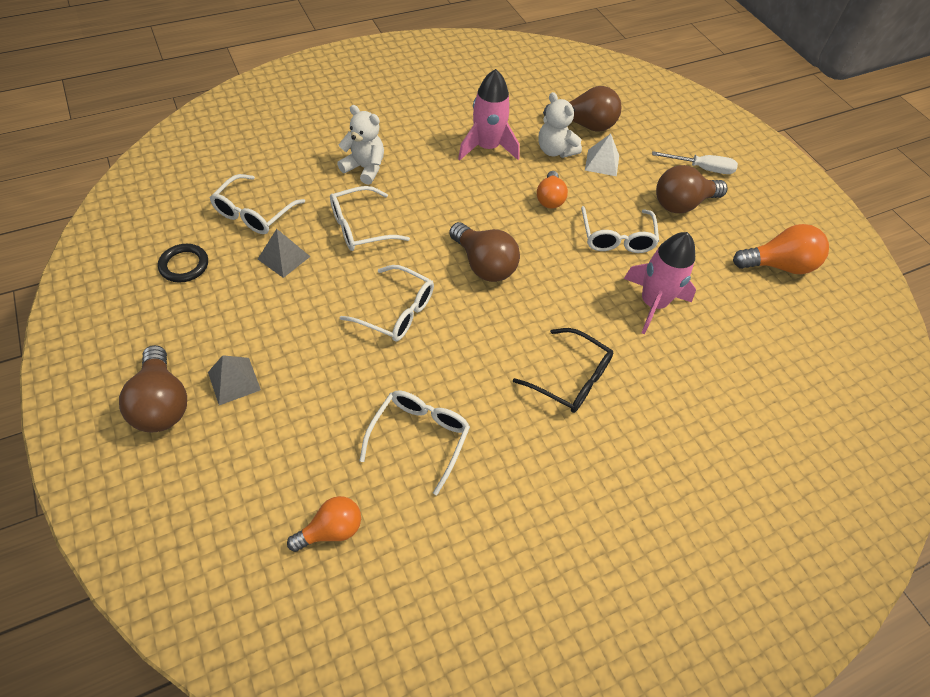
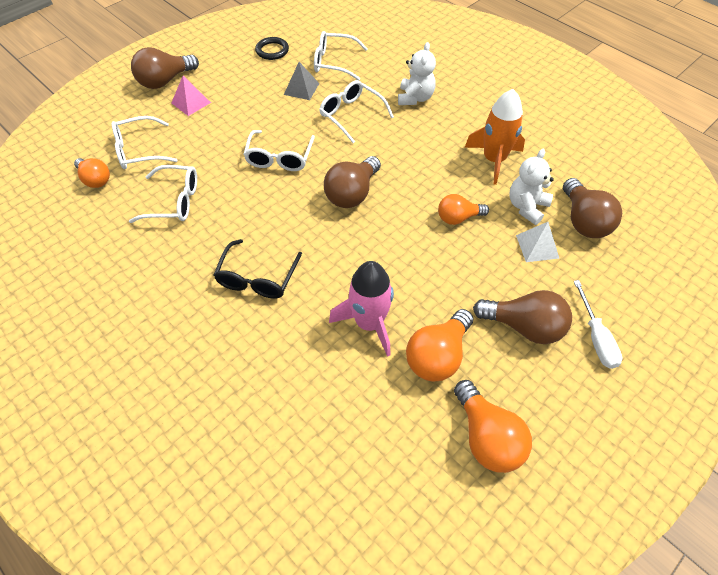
camera: 75 degrees right, 0 degrees up
(234, 381) = (191, 102): grey pyramid -> pink pyramid
(487, 147) = (493, 160): pink rocket -> orange rocket
(616, 238) = (438, 279): white glasses -> white glasses (139, 151)
(682, 204) = (524, 327): brown light bulb -> brown light bulb turned 150 degrees clockwise
(698, 268) = (438, 356): none -> orange light bulb

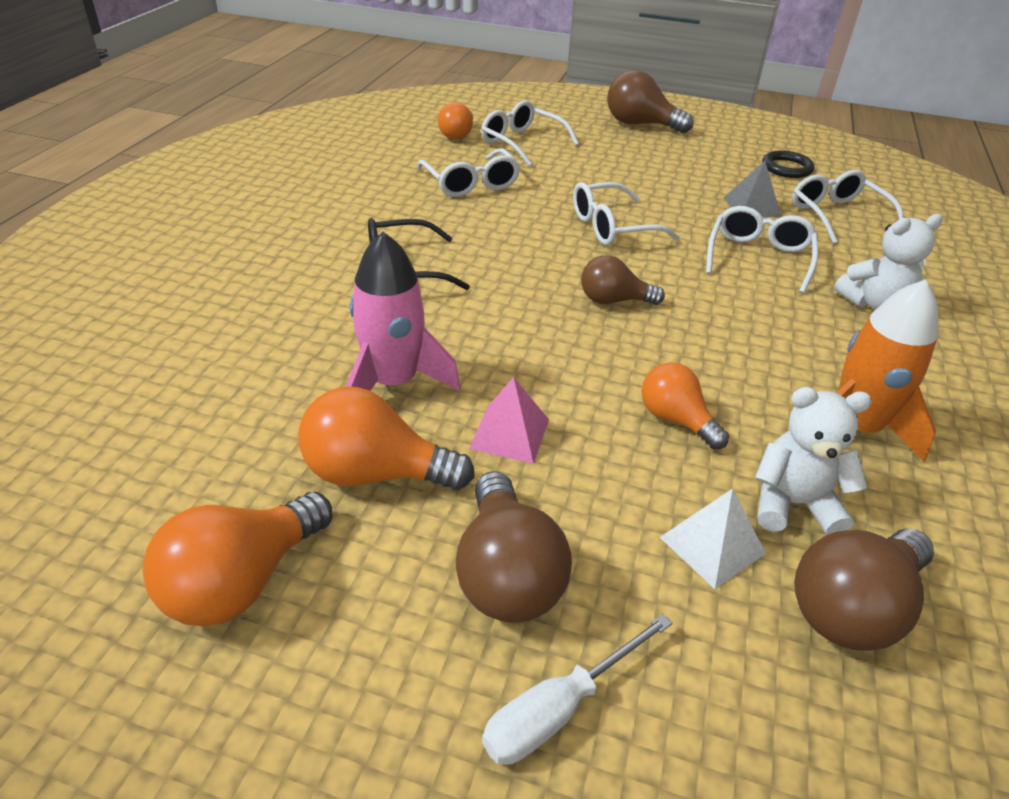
camera: 60 degrees right, 15 degrees down
(191, 102) = (628, 147): pink pyramid -> pink pyramid (510, 433)
(352, 194) = (613, 300): brown light bulb -> brown light bulb, size x0.66

